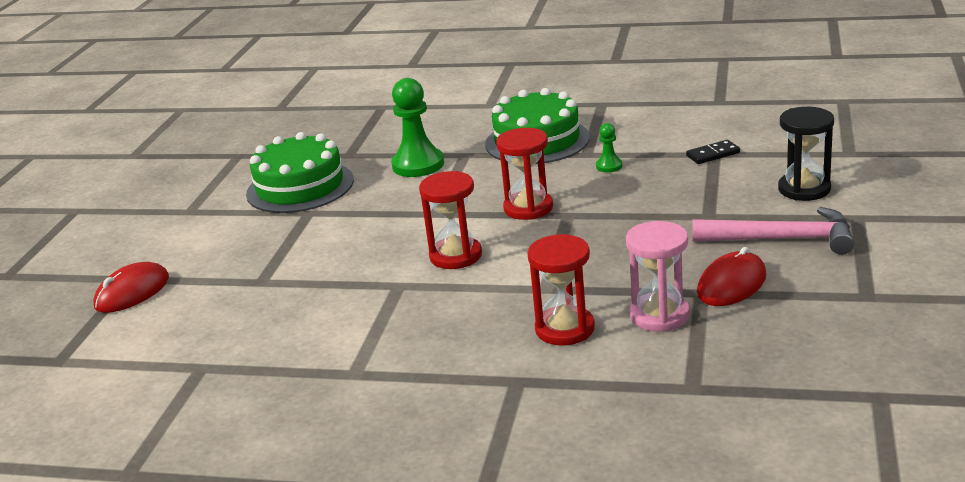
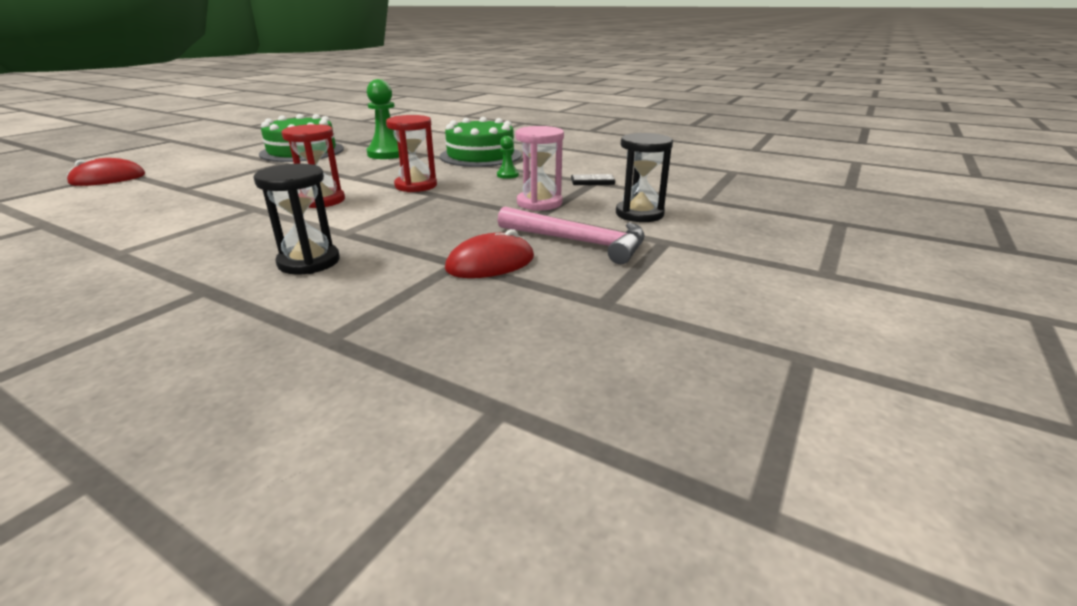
camera: 15 degrees right, 0 degrees up
(564, 329) = (309, 262): red hourglass -> black hourglass
(659, 315) = (396, 271): pink hourglass -> pink hourglass (539, 203)

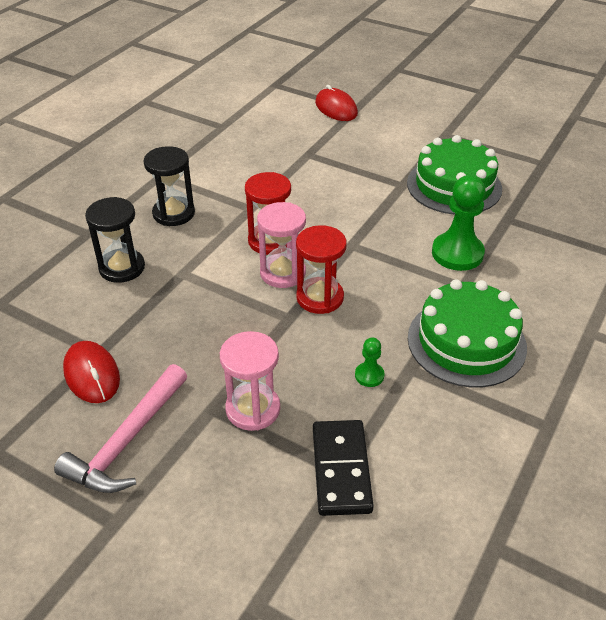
camera: 90 degrees right, 15 degrees up
(374, 196) = (282, 273): none -> pink hourglass
(592, 182) = (341, 469): black domino -> black domino, size x1.75
(639, 214) = (204, 510): black hourglass -> black hourglass (173, 213)

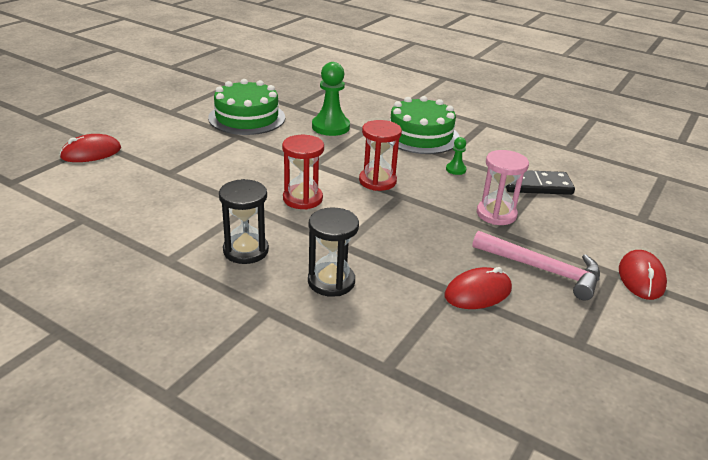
camera: 90 degrees left, 10 degrees down
(100, 555) = (641, 278): none -> red mouse
(282, 273) = (346, 195): pink hourglass -> none

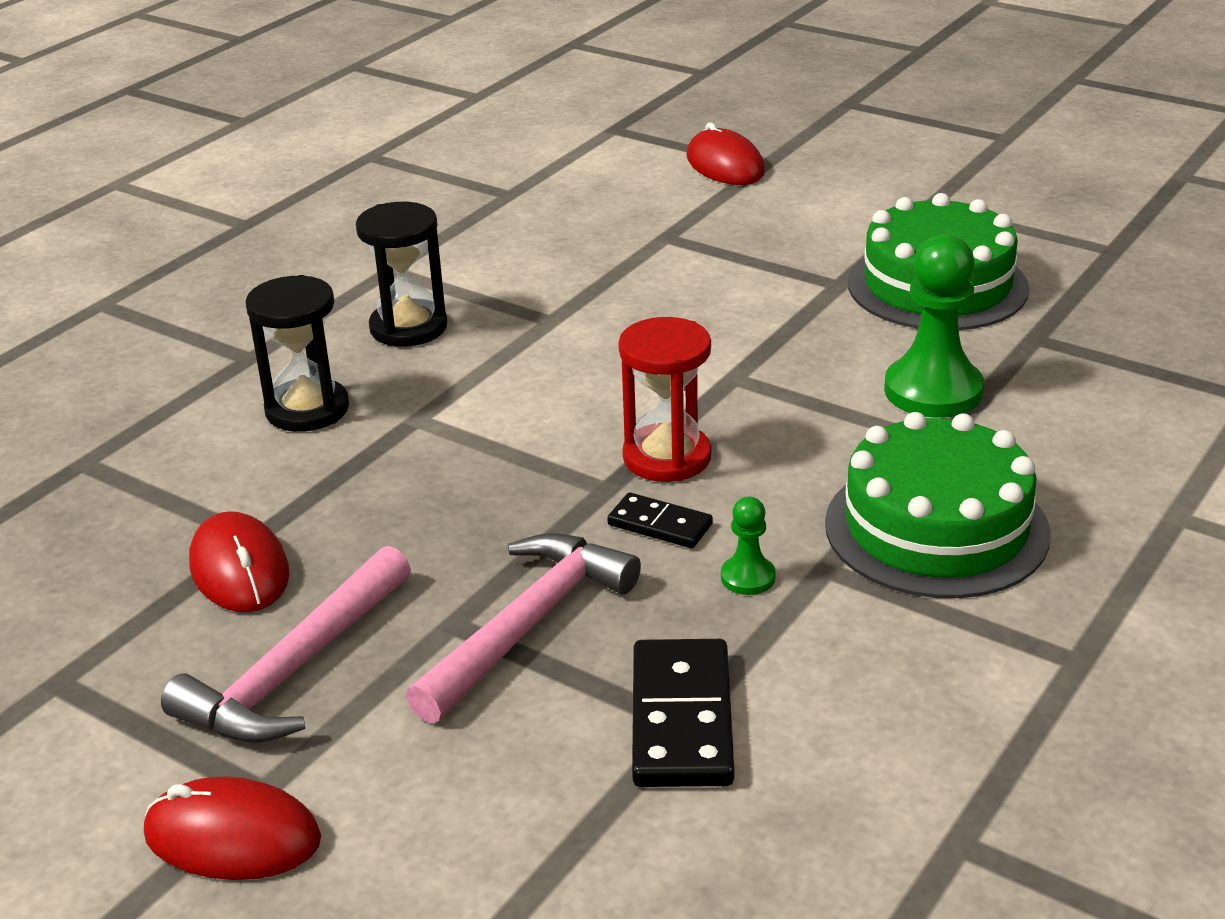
camera: 95 degrees right, 0 degrees up
(302, 199) = (582, 370): red hourglass -> none
(425, 185) = (660, 525): none -> black domino
(496, 214) = (527, 625): pink hourglass -> pink hammer

